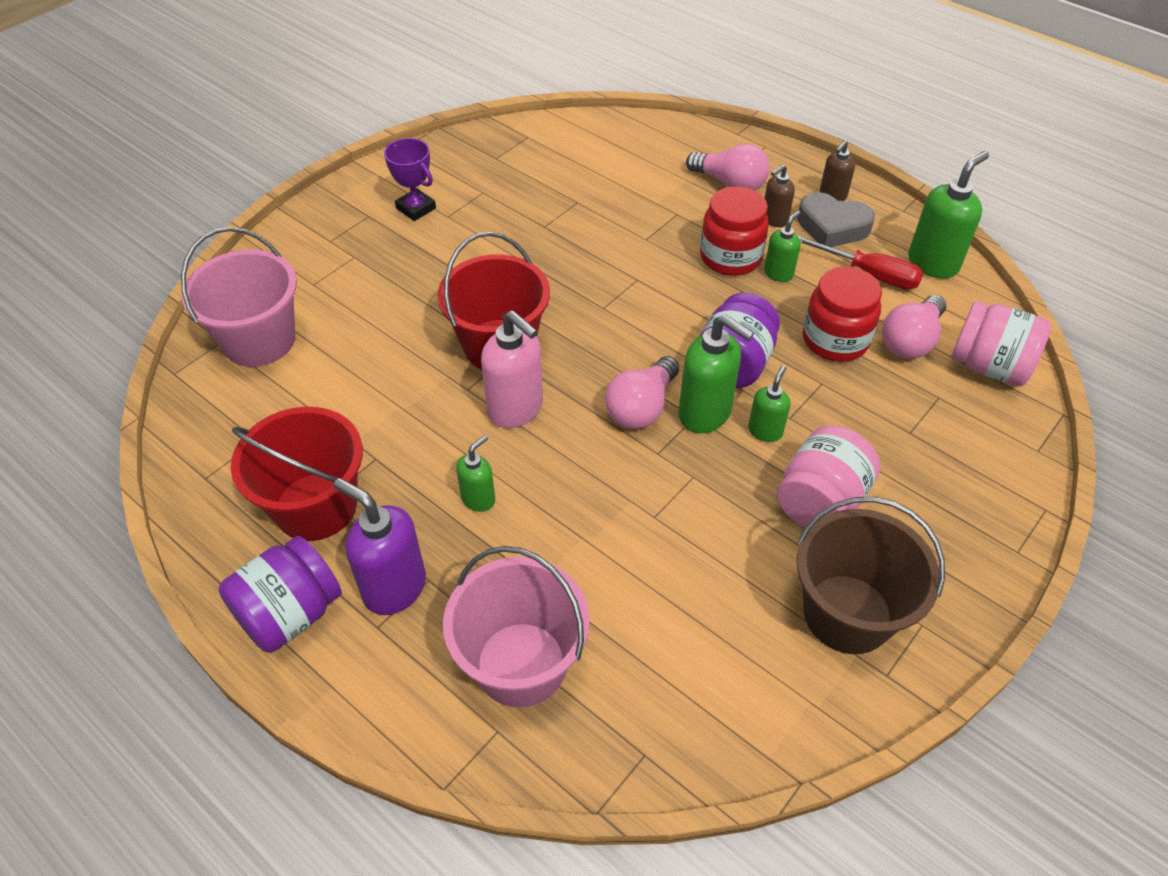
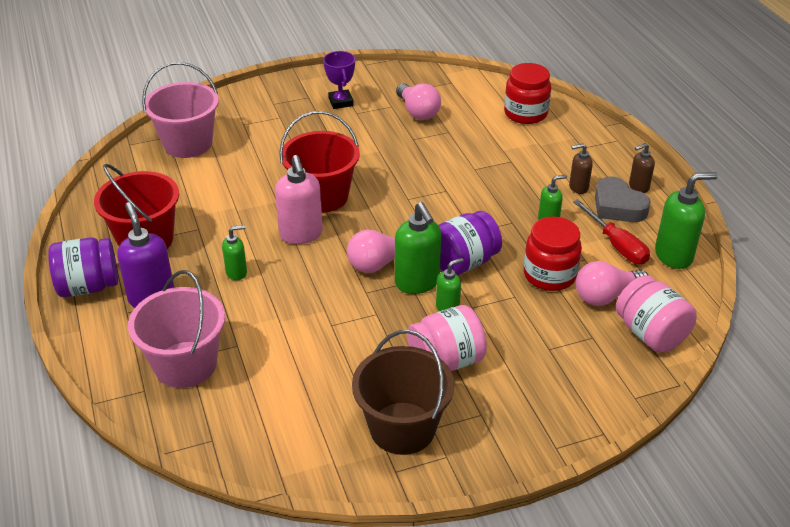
camera: 30 degrees right, 10 degrees down
(730, 183) = (567, 155): pink light bulb -> pink light bulb (418, 112)
(730, 257) = (523, 200): red jar -> red jar (525, 113)

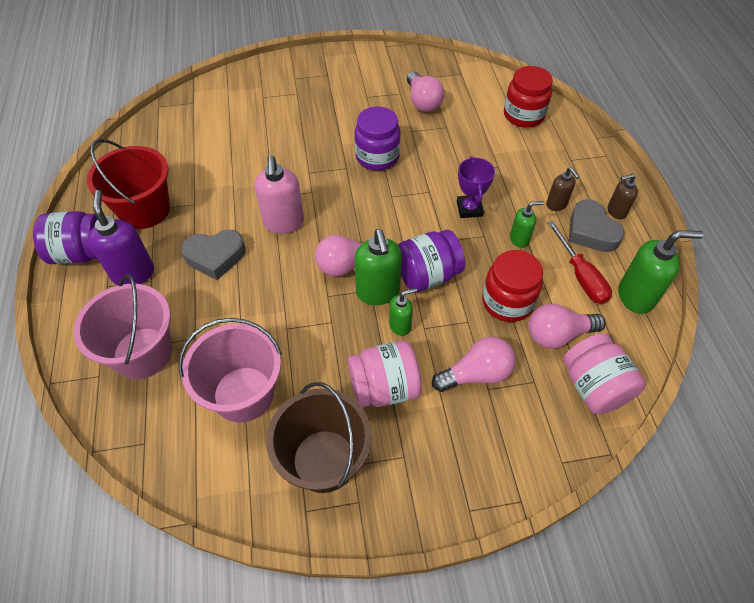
camera: 10 degrees right, 15 degrees up
(188, 144) = (209, 112): pink bucket -> pink bucket (243, 394)
(237, 272) = (215, 257): green soap dispenser -> grey heart
(322, 196) = (313, 183): red bucket -> none
(341, 102) = (355, 83): purple trophy -> purple trophy (469, 209)
(383, 166) = (377, 157): none -> purple jar
(534, 338) = (476, 374): none -> pink light bulb
(578, 187) = (556, 204): brown soap dispenser -> brown soap dispenser turned 120 degrees counterclockwise

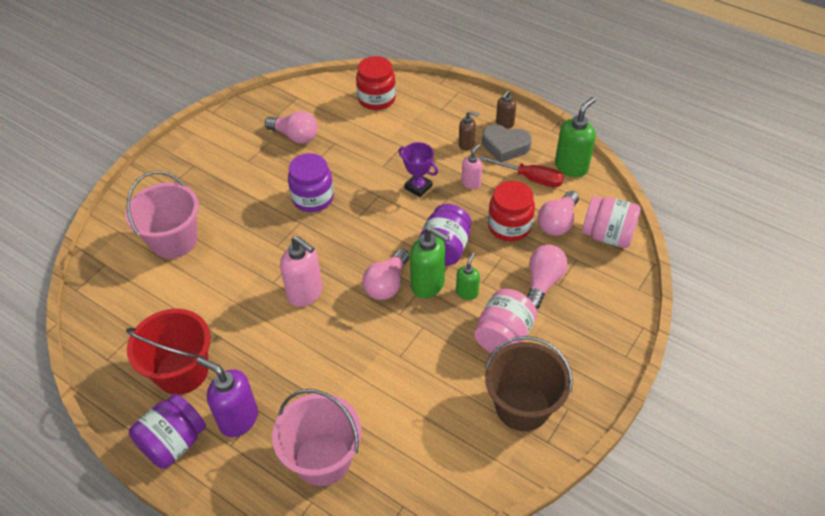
camera: 45 degrees left, 5 degrees down
(215, 257) = (286, 355): grey heart -> none
(243, 394) = (426, 418): pink bucket -> pink bucket (174, 240)
(519, 239) = (471, 183): green soap dispenser -> pink soap dispenser

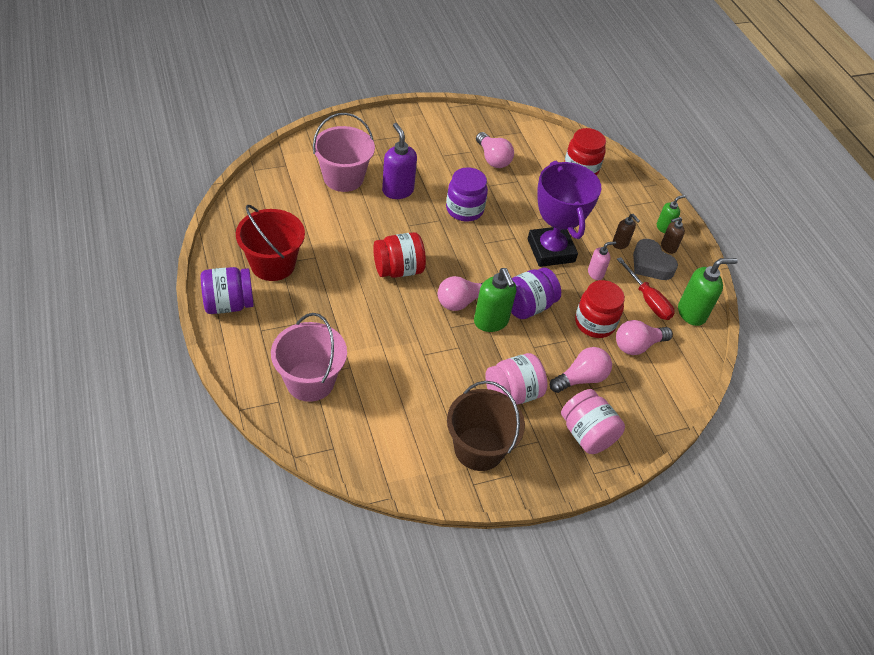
camera: 30 degrees right, 0 degrees up
(238, 419) = (280, 318): purple soap dispenser -> purple soap dispenser (397, 190)
(305, 293) = (398, 269): pink soap dispenser -> red jar
(418, 187) = (551, 250): purple trophy -> purple trophy, size x2.03
(467, 292) = (514, 346): green soap dispenser -> green soap dispenser (664, 228)
(607, 235) = (669, 381): pink jar -> pink jar (587, 434)

